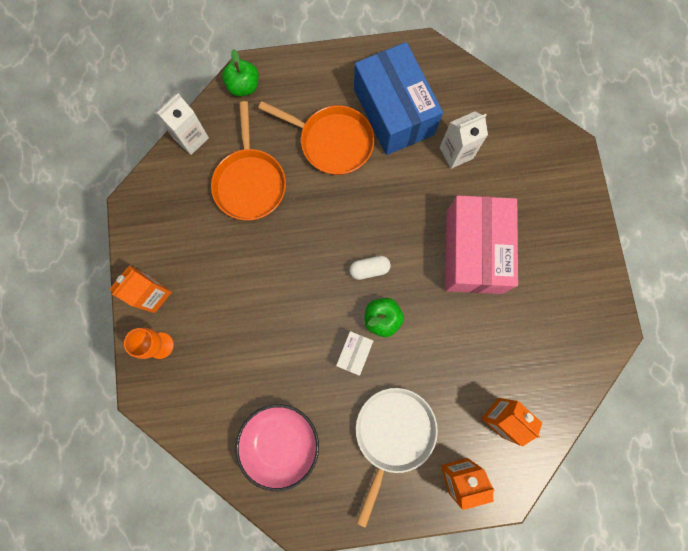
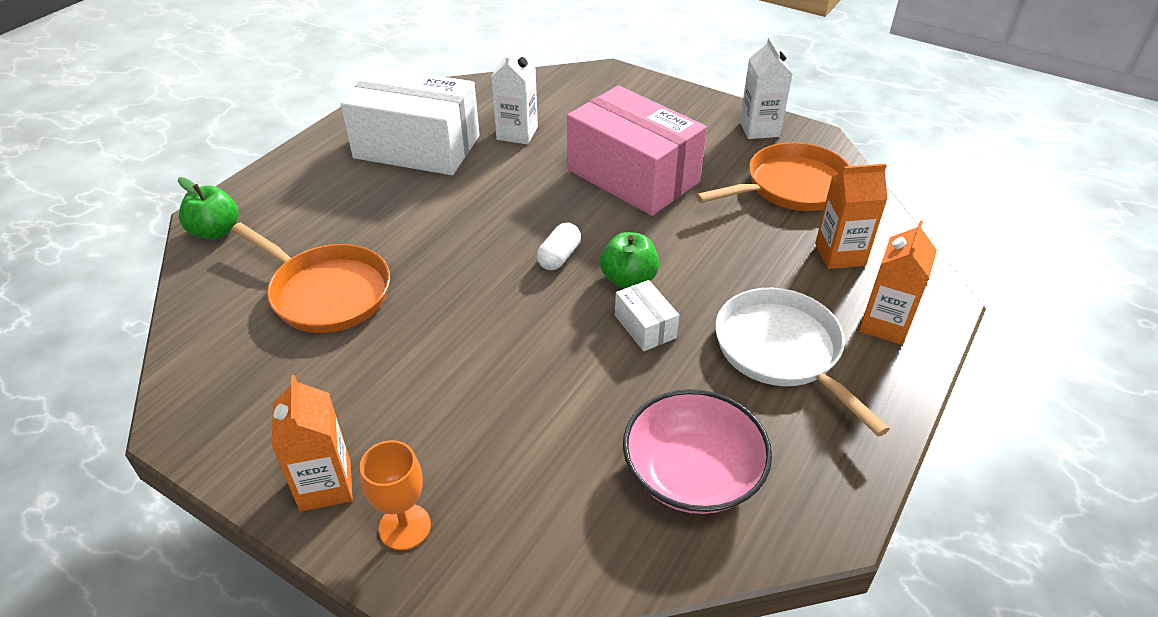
camera: 50 degrees left, 35 degrees down
(191, 138) = (196, 311): white carton -> white carton (759, 129)
(332, 142) = (382, 203): orange pan -> orange pan (791, 187)
(393, 112) = (417, 147): blue box -> white box

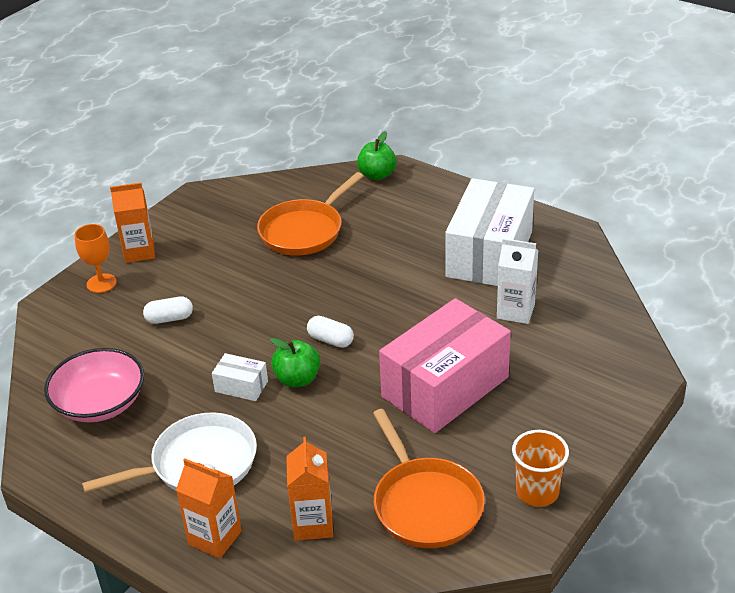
camera: 95 degrees right, 5 degrees down
(507, 418) = (169, 318): none -> white capsule
(645, 326) = (241, 386): white box -> white box turned 45 degrees clockwise
(759, 129) = (537, 492): white carton -> orange cup

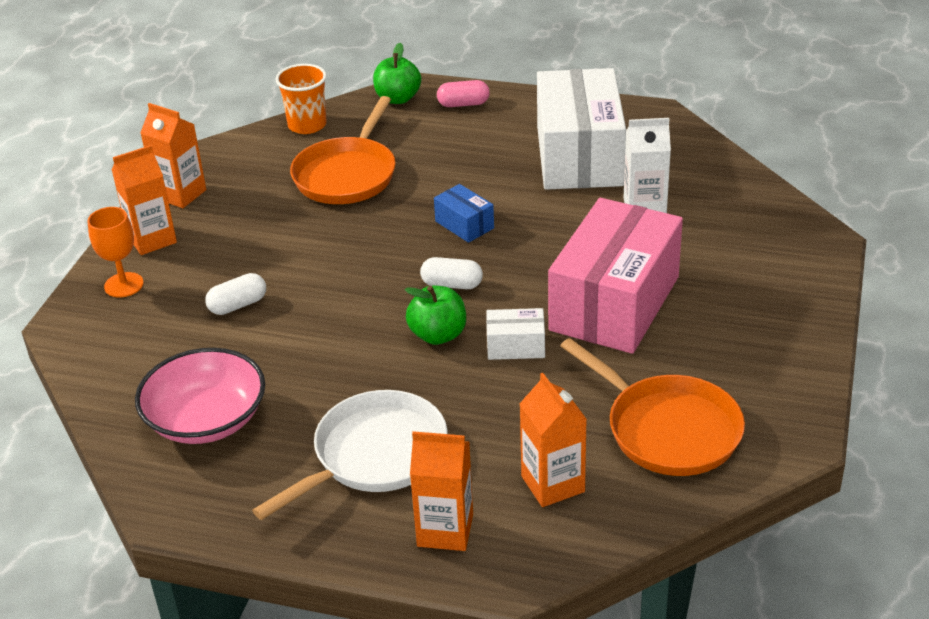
camera: 20 degrees left, 0 degrees up
(178, 220) = (180, 194): none -> orange carton
(241, 386) = (375, 358): white box -> white box (515, 346)
(368, 292) = (464, 225): none -> blue box
(424, 190) = (463, 104): none -> pink capsule
(537, 492) = (781, 385): orange cup -> orange cup (307, 125)

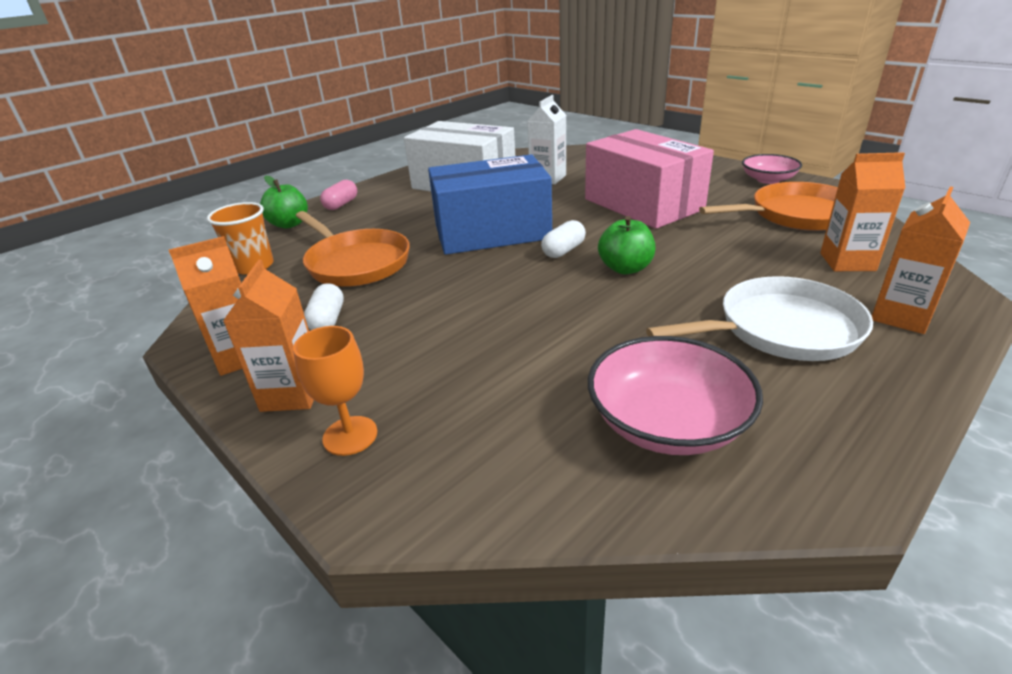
camera: 60 degrees left, 5 degrees down
(238, 305) = (481, 359): white capsule -> white capsule (327, 320)
(374, 456) = (781, 329): white pan -> white pan turned 90 degrees clockwise
(464, 225) = (492, 232): blue box -> blue box, size x2.38
(515, 346) = (665, 243): white box -> none
(783, 387) = (768, 180): none -> pink bowl

